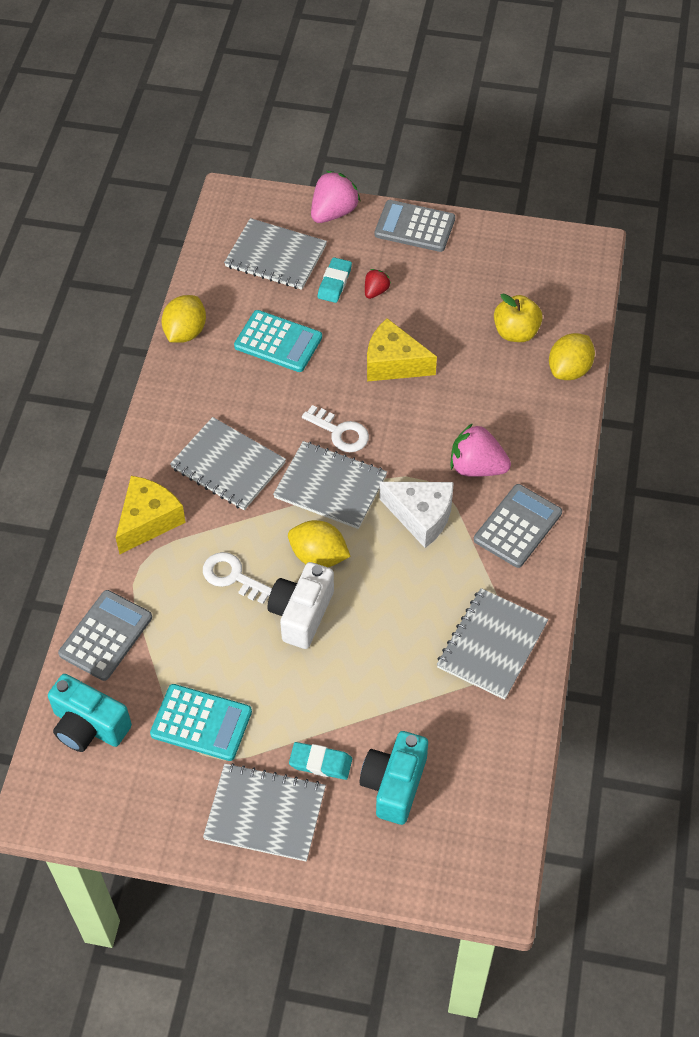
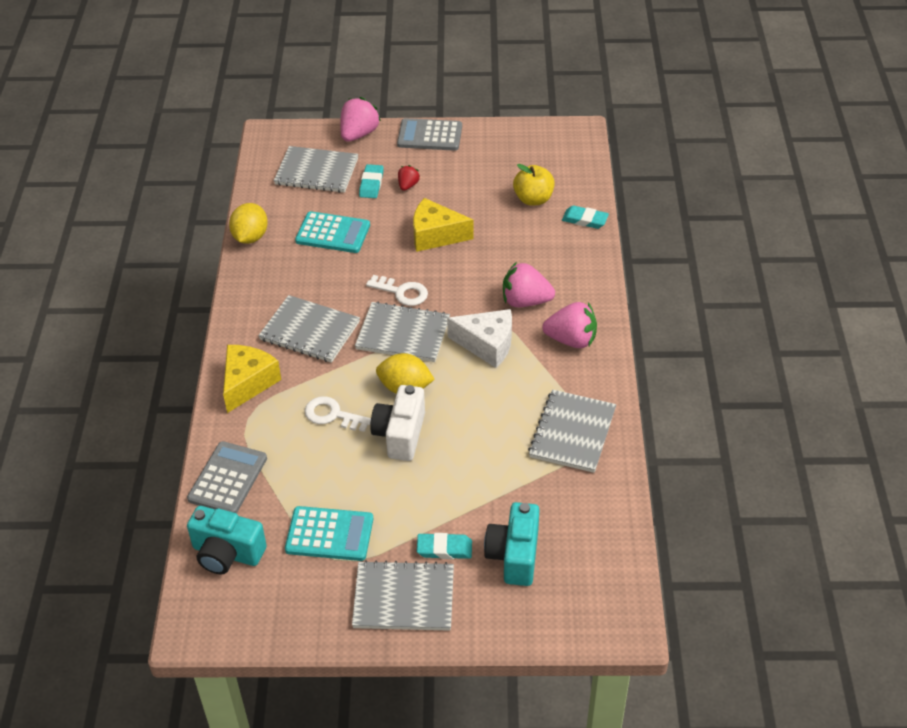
camera: 10 degrees left, 10 degrees down
(517, 526) = (571, 340): grey calculator -> pink strawberry
(569, 370) = (585, 220): yellow lemon -> turquoise eraser

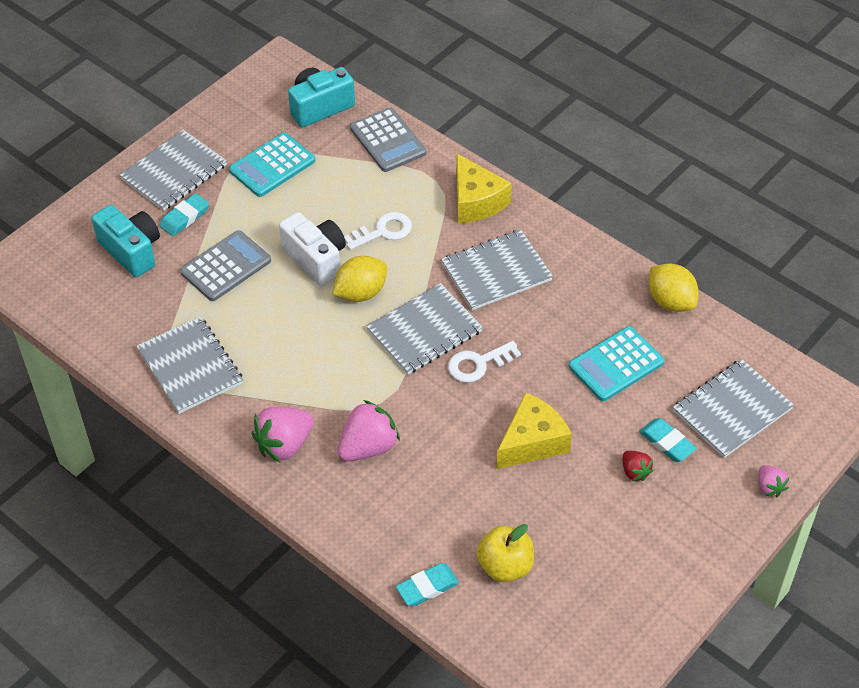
camera: 130 degrees right, 5 degrees up
(359, 134) = (769, 487): pink strawberry -> pink strawberry, size x0.54
(429, 135) = (708, 551): grey calculator -> grey calculator (226, 266)
(487, 344) = (347, 380): white cheese -> none

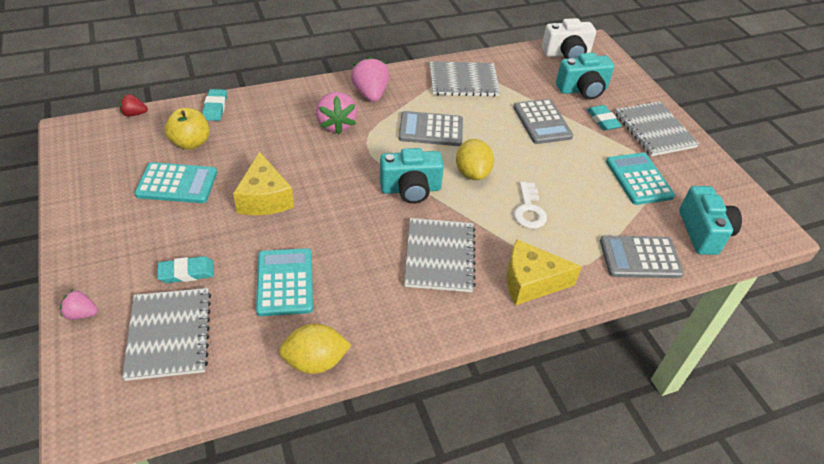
camera: 115 degrees right, 5 degrees down
(312, 357) = (431, 129): none -> grey calculator
(316, 259) = (522, 164): white camera -> white camera (566, 54)
(424, 331) = (410, 189): grey notebook -> turquoise camera
(478, 364) = (357, 203): white key -> none
(573, 532) = (177, 184): none -> turquoise calculator
(635, 472) = (184, 239): red strawberry -> red strawberry (134, 114)

